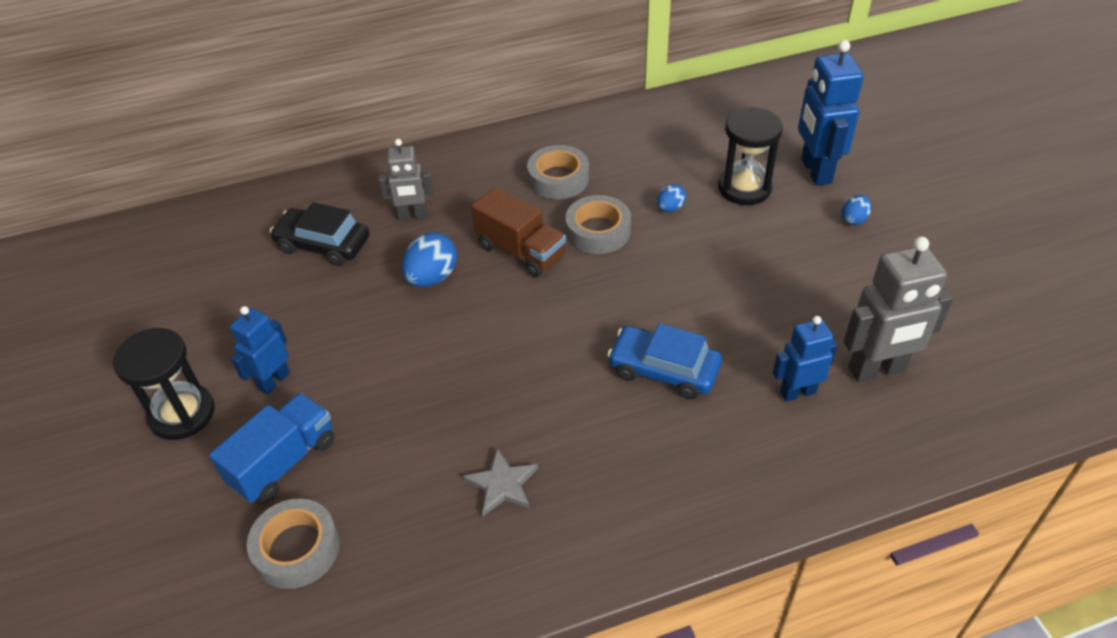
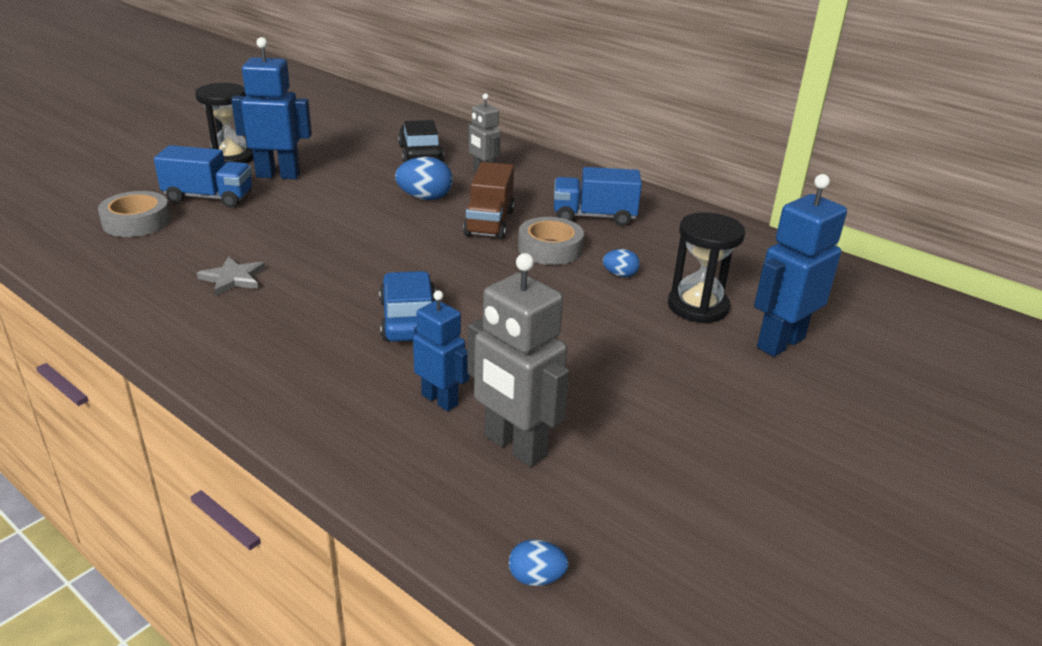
camera: 55 degrees right, 15 degrees down
(274, 381) = (278, 175): blue robot -> blue robot, size x1.60
(558, 179) = (594, 216): grey tape -> blue truck
(854, 219) = (733, 384): blue egg -> blue egg (536, 578)

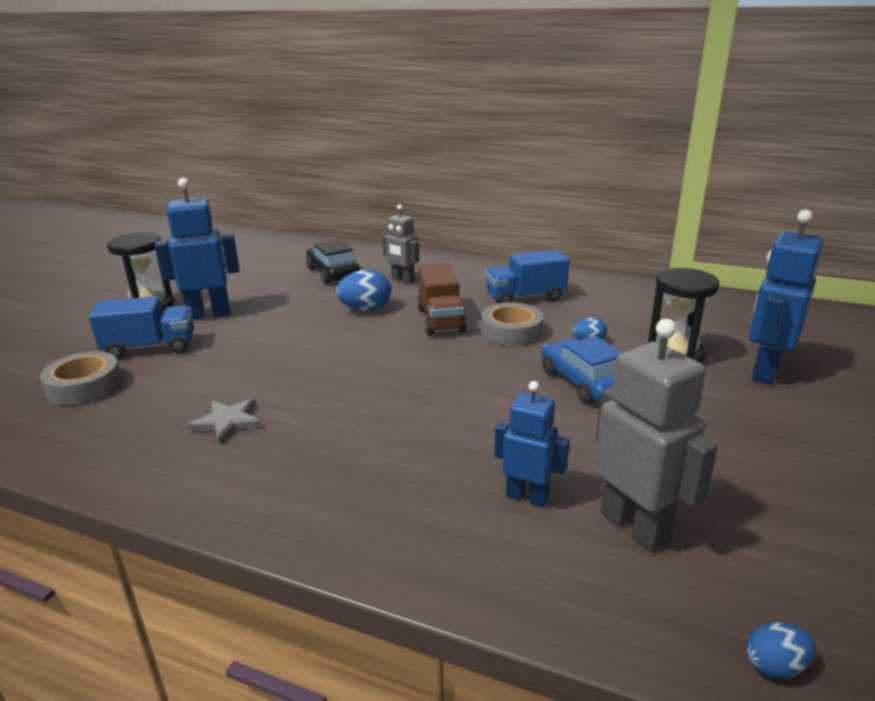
camera: 15 degrees left, 5 degrees down
(409, 319) = (435, 423): blue car -> blue car (584, 382)
(514, 446) = (635, 526): grey robot -> grey robot turned 150 degrees counterclockwise

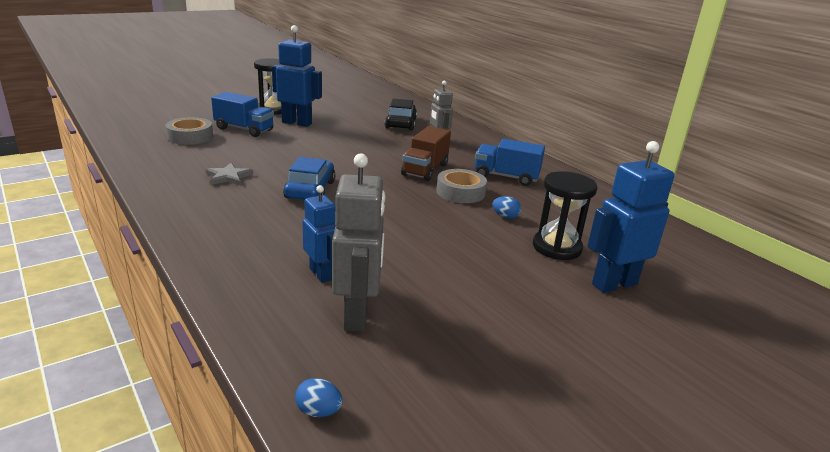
camera: 30 degrees right, 0 degrees up
(365, 309) = (388, 149): blue egg -> none
(584, 382) = (460, 236): blue car -> blue car (310, 190)

